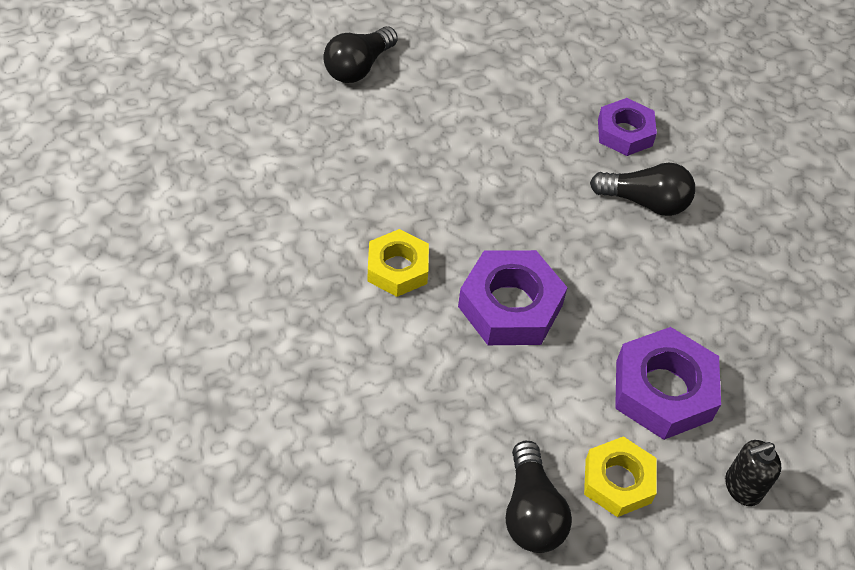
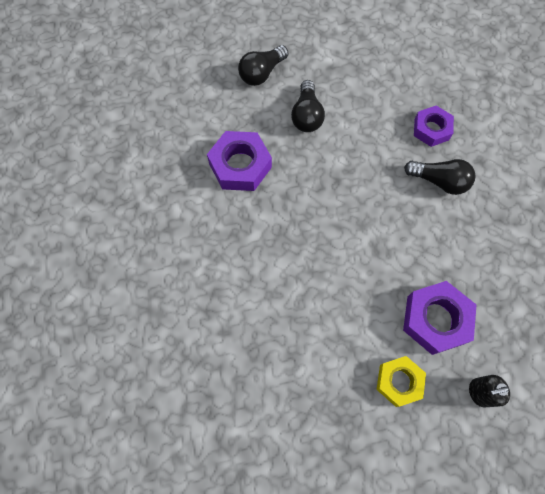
camera: 10 degrees right, 15 degrees up
(397, 268) = (273, 221): yellow nut -> none
(510, 306) = (343, 252): purple nut -> purple nut (240, 165)
(531, 511) = (341, 398): black light bulb -> black light bulb (306, 115)

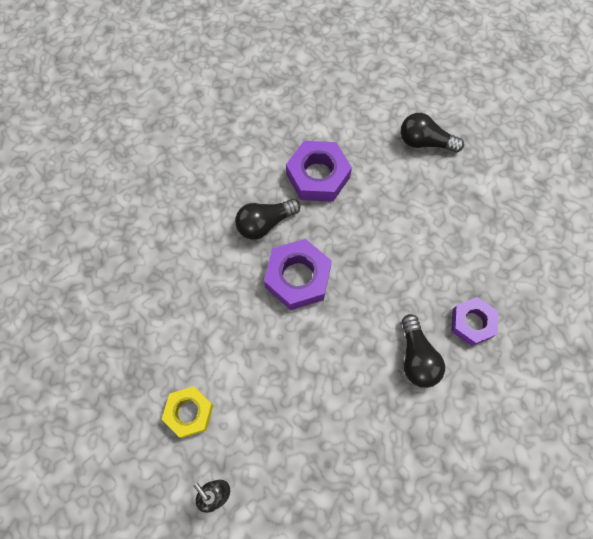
camera: 60 degrees right, 0 degrees up
(306, 115) = (406, 202): black light bulb -> black light bulb (265, 223)
(435, 320) = (266, 419): purple nut -> purple nut (298, 277)

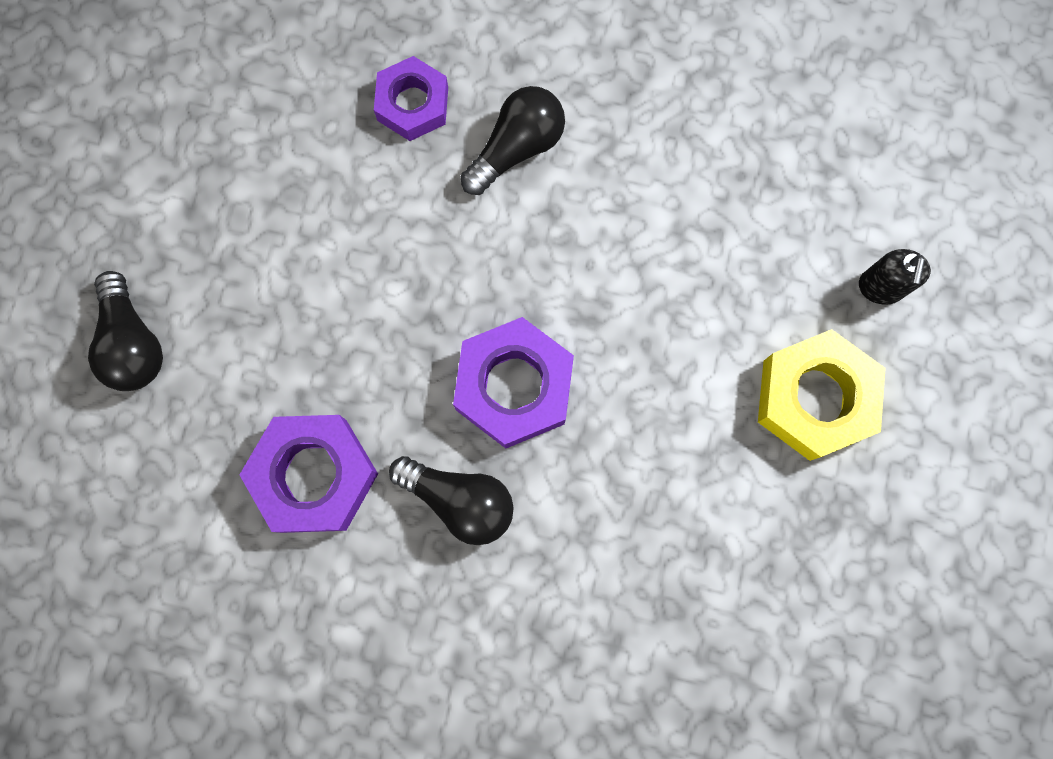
camera: 125 degrees left, 10 degrees up
(189, 412) = (815, 398): yellow nut -> yellow nut, size x1.51

